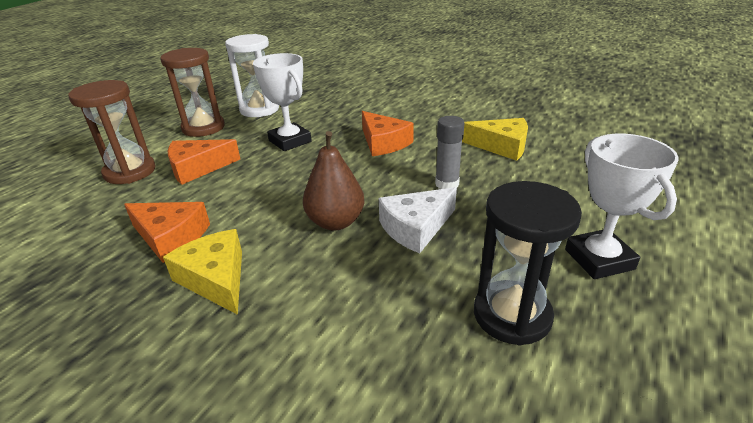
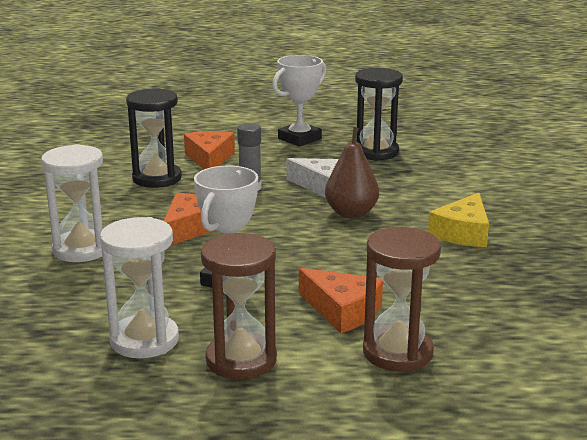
camera: 120 degrees left, 10 degrees down
(171, 237) = (452, 269): orange cheese -> orange cheese (209, 159)
(387, 107) = (81, 249): none -> white hourglass
(501, 146) = (157, 178): yellow cheese -> black hourglass

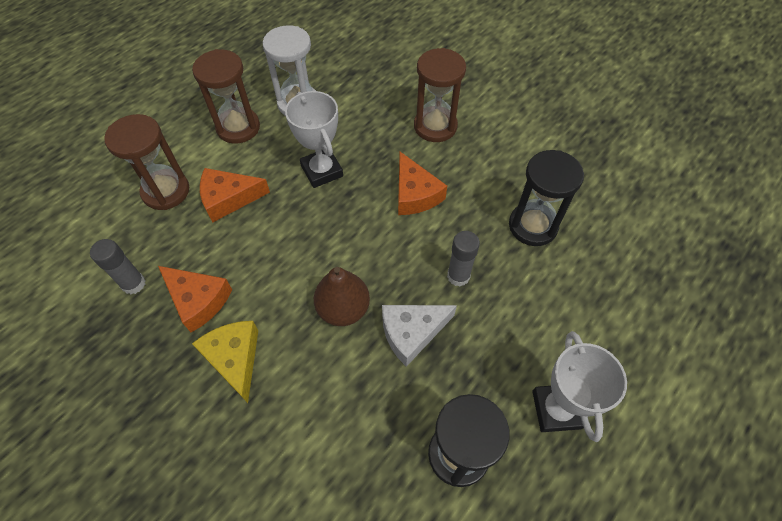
camera: 130 degrees right, 35 degrees up
(81, 249) = (435, 126): white hourglass -> brown hourglass
(209, 159) = (553, 289): orange cheese -> orange cheese (198, 300)
(505, 306) = (133, 284): none -> grey glue stick

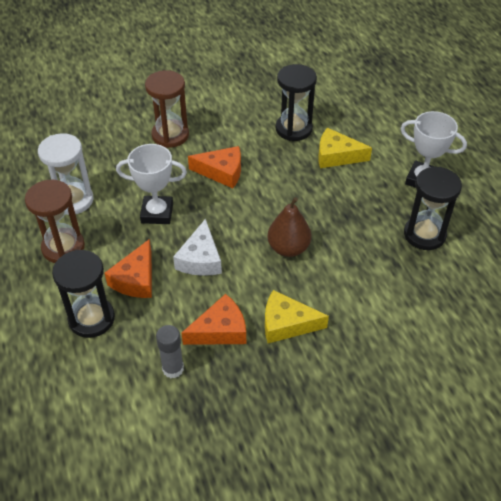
camera: 60 degrees left, 10 degrees down
(166, 191) = (91, 319): brown hourglass -> black hourglass
(412, 333) = (331, 221): white cheese -> white cheese (200, 259)
(458, 276) = (305, 180): grey glue stick -> none
(523, 290) = (336, 156): none -> yellow cheese

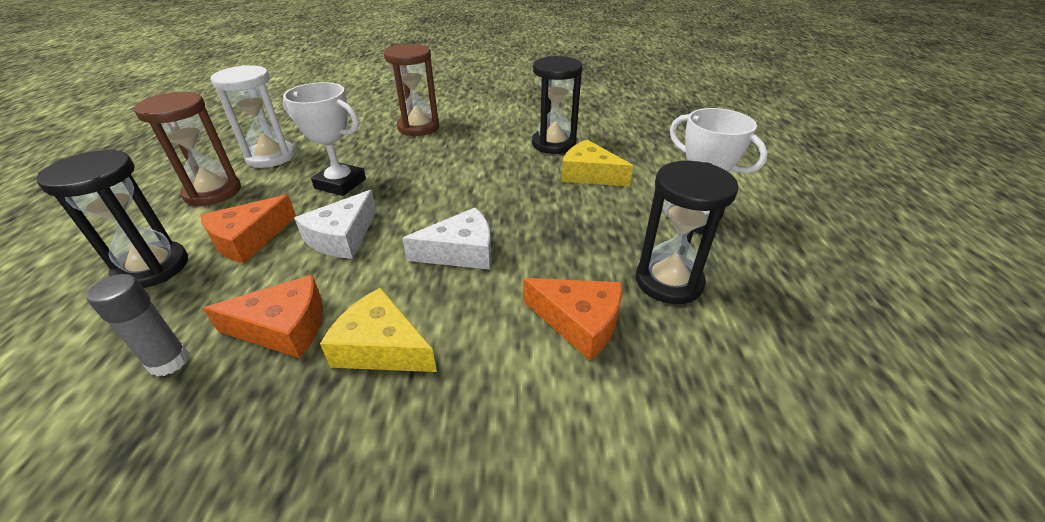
camera: 20 degrees right, 10 degrees down
(222, 172) = (444, 163): orange cheese -> orange cheese (579, 322)
(288, 248) = (461, 252): brown pear -> white cheese

